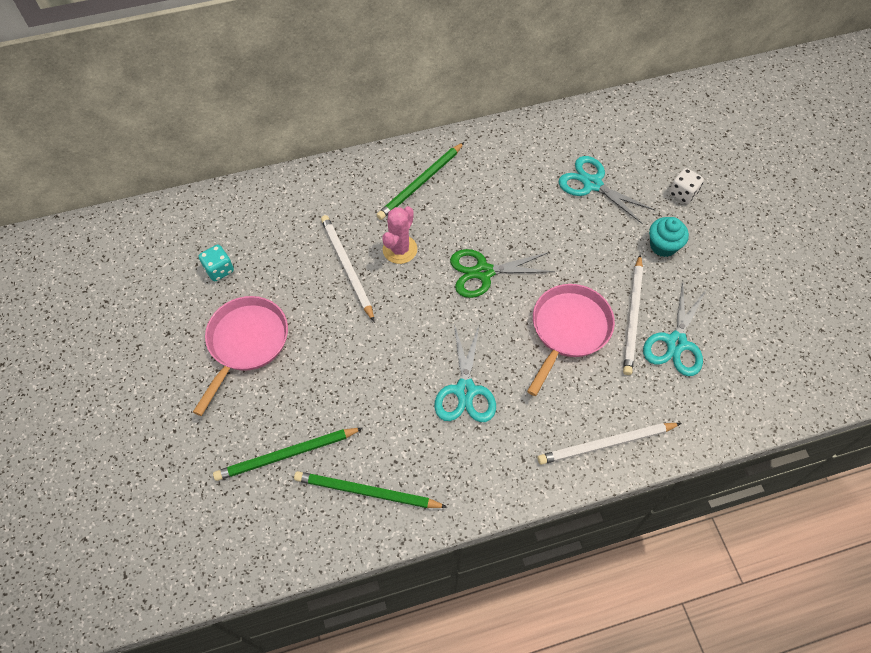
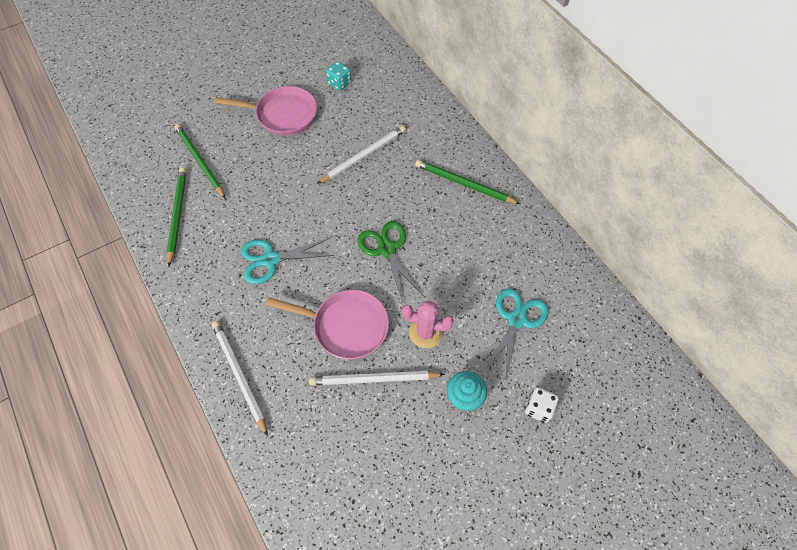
camera: 75 degrees right, 0 degrees up
(400, 249) = (391, 185): pink cactus -> pink cactus (425, 332)
(676, 343) = (354, 423): turquoise scissors -> none

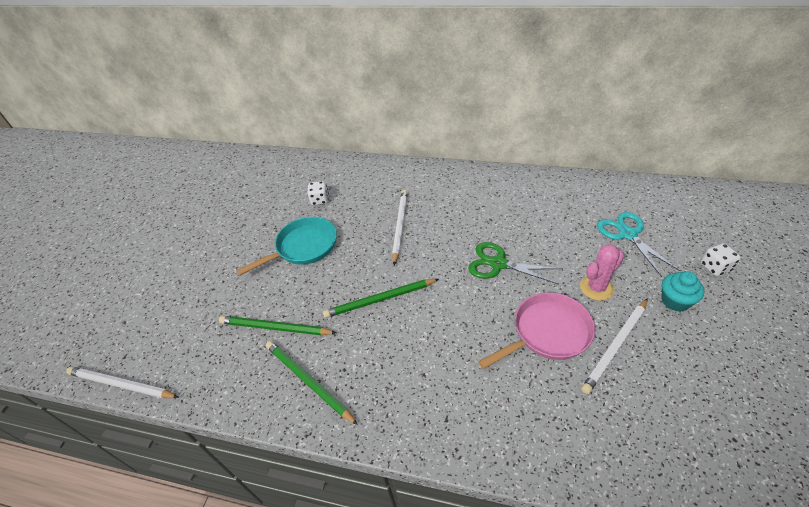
camera: 40 degrees left, 15 degrees down
(239, 375) = (531, 445): white pencil -> white pencil (121, 384)
(270, 259) = (431, 342): turquoise scissors -> none
(282, 115) = (303, 247): pink pan -> turquoise pan
(339, 83) = (320, 200): turquoise dice -> white dice
(464, 184) = (485, 192): green pencil -> green pencil (380, 299)

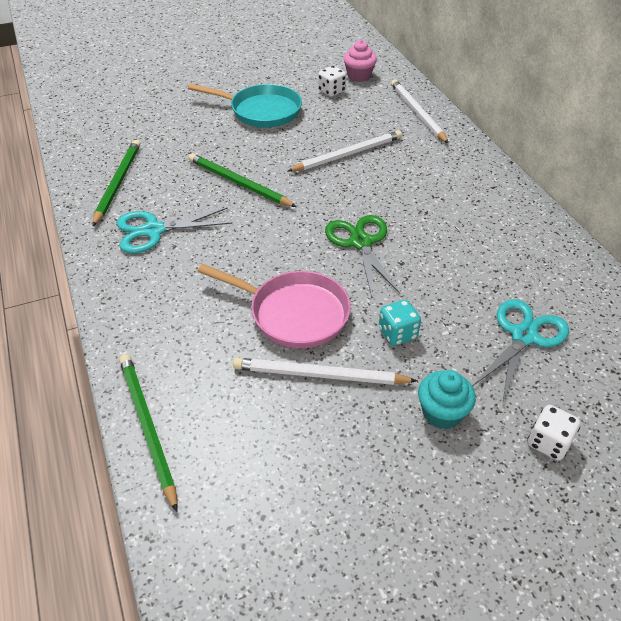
camera: 50 degrees right, 0 degrees up
(121, 384) = (51, 98): white pencil -> white pencil (417, 113)
(275, 328) = (157, 140): green pencil -> green pencil (147, 427)
(317, 179) = (359, 76): none -> pink cupcake
(393, 381) = (153, 230): none -> turquoise scissors
(596, 288) = (397, 333): pink cactus -> turquoise dice

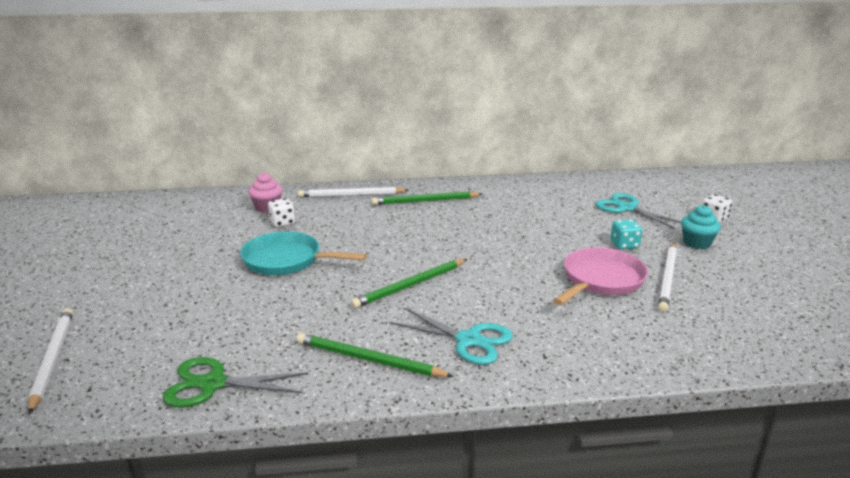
camera: 75 degrees left, 20 degrees down
(147, 427) = (735, 359): green pencil -> green pencil (425, 201)
(153, 230) = (469, 340): turquoise scissors -> turquoise scissors turned 60 degrees counterclockwise
(261, 111) = (287, 260): turquoise pan -> turquoise pan turned 105 degrees counterclockwise
(348, 154) = (394, 230): white pencil -> white pencil (52, 359)
(361, 242) = (519, 243): green scissors -> green scissors (212, 384)

